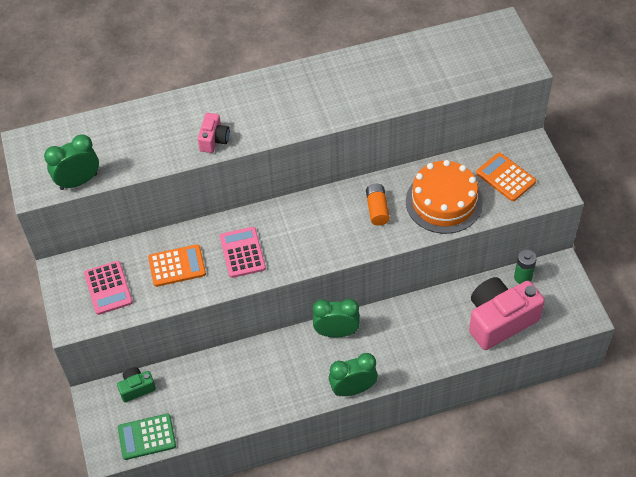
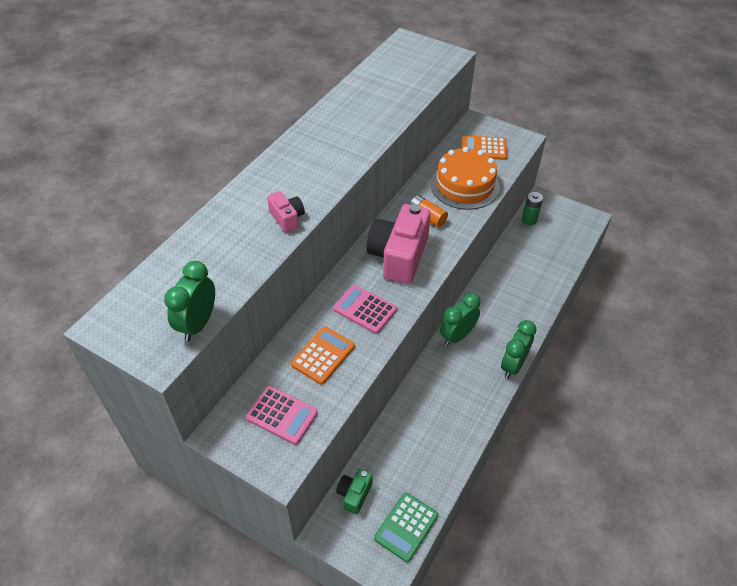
camera: 45 degrees left, 5 degrees down
(500, 320) = (547, 254): pink camera -> pink camera (398, 256)

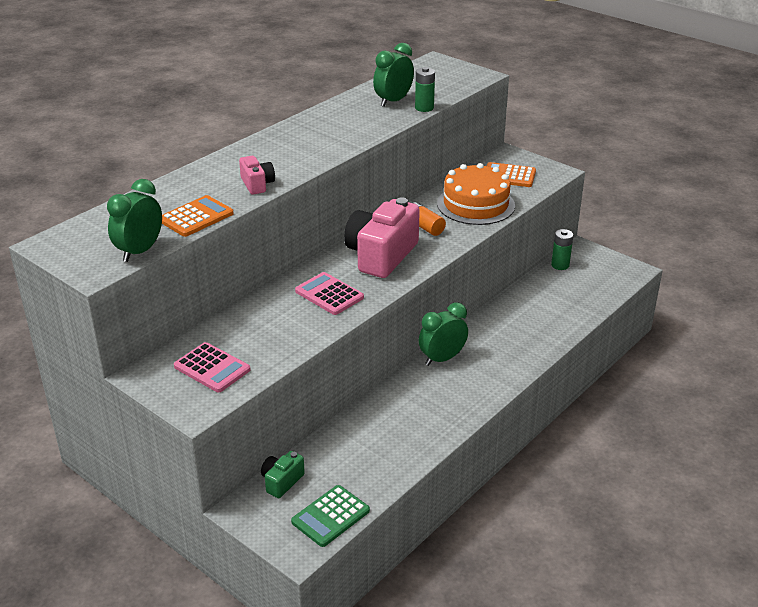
camera: 10 degrees right, 15 degrees down
(323, 355) = (271, 326): orange calculator -> orange calculator (196, 217)
(413, 101) = (424, 108): none -> green battery
(513, 365) = (499, 391): green clock -> green clock (393, 101)

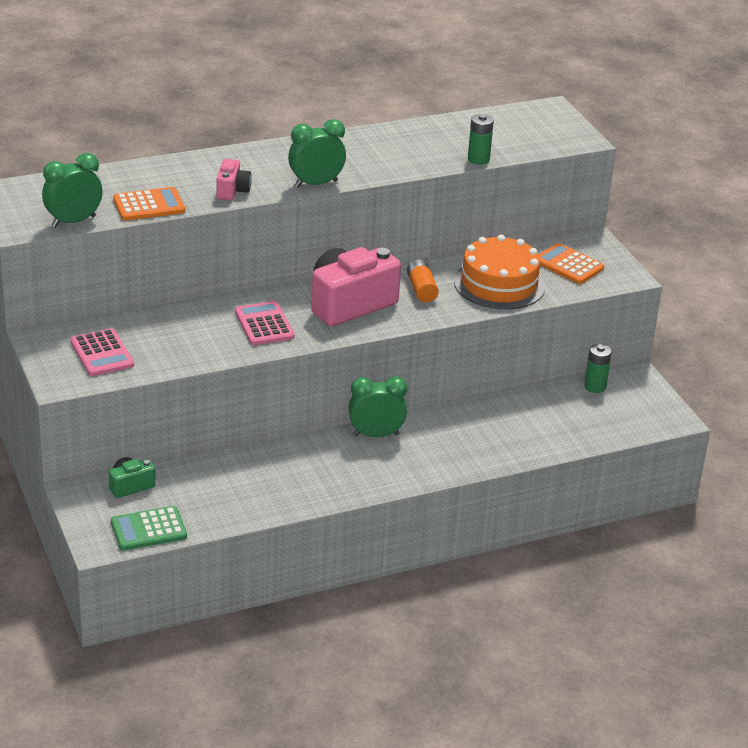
camera: 25 degrees right, 0 degrees up
(393, 101) = (454, 143): green clock -> green clock (316, 184)

